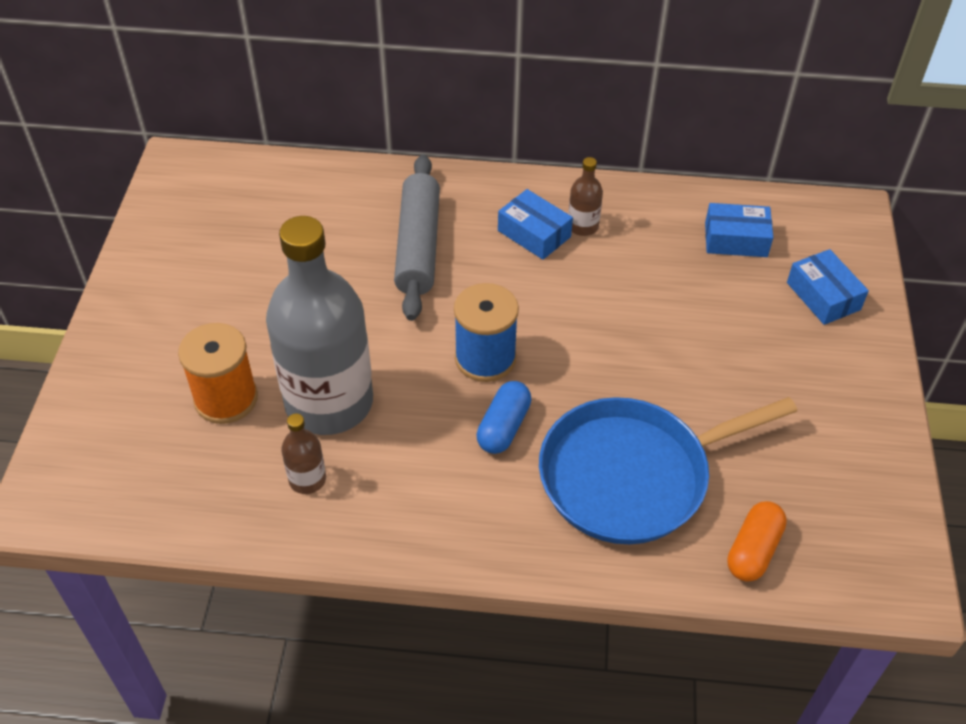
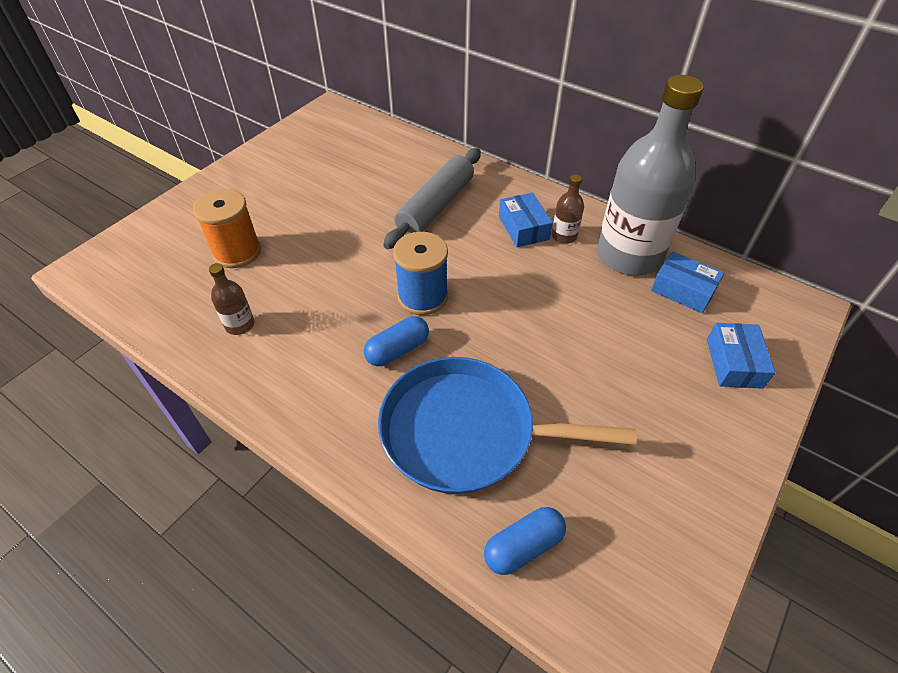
camera: 30 degrees right, 0 degrees up
(329, 402) = (296, 281): grey bottle -> grey bottle (629, 255)
(753, 550) = (523, 546): orange capsule -> blue capsule

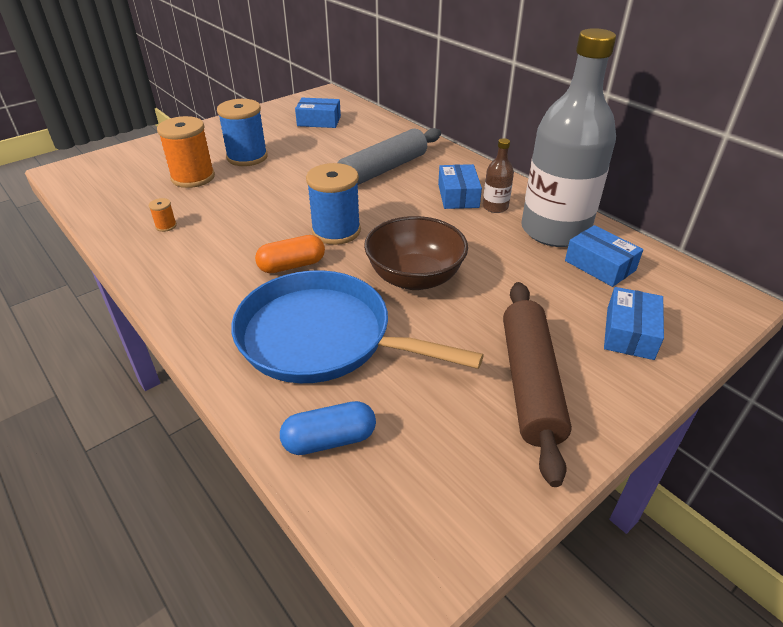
camera: 15 degrees right, 10 degrees down
(240, 325) = (166, 226): brown bottle -> orange spool
(284, 213) = (247, 157): none -> blue spool
(339, 149) = (319, 121): none -> blue box
(397, 350) = (292, 265): blue capsule -> orange capsule
(523, 340) = (415, 277): none -> brown bowl
(671, 438) = (529, 383): none -> brown rolling pin

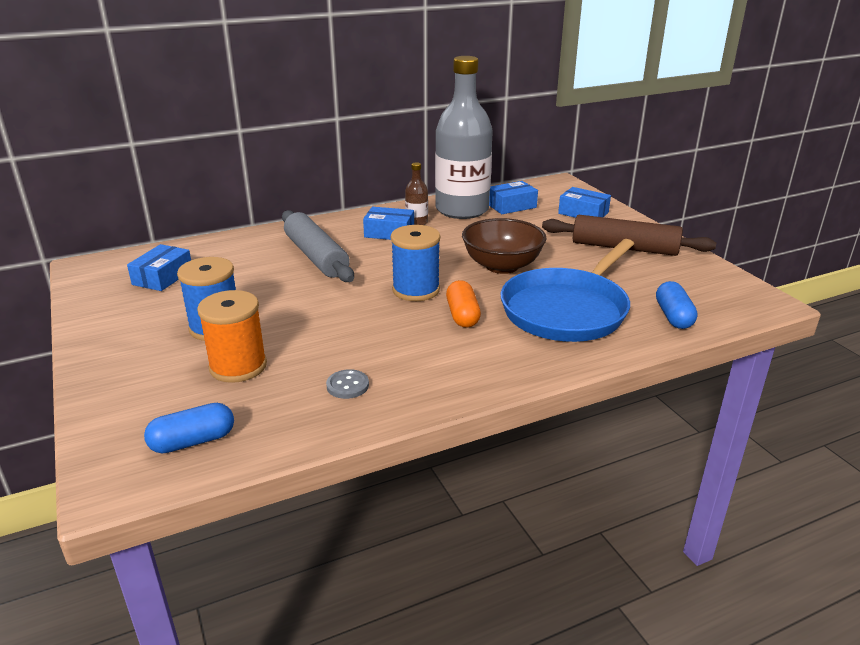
camera: 75 degrees left, 10 degrees down
(103, 183) = (193, 441): none -> blue capsule
(166, 226) = (347, 385): orange spool -> grey button

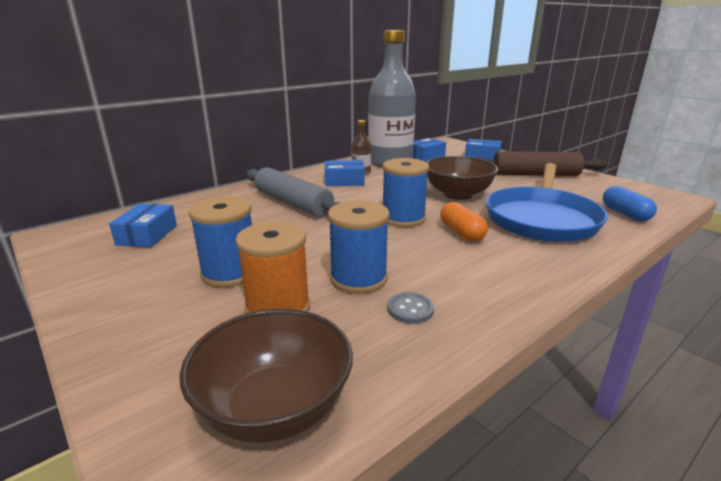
camera: 15 degrees left, 5 degrees down
(193, 441) = (274, 408): blue capsule -> brown bowl
(323, 350) = (358, 279): none -> blue spool

